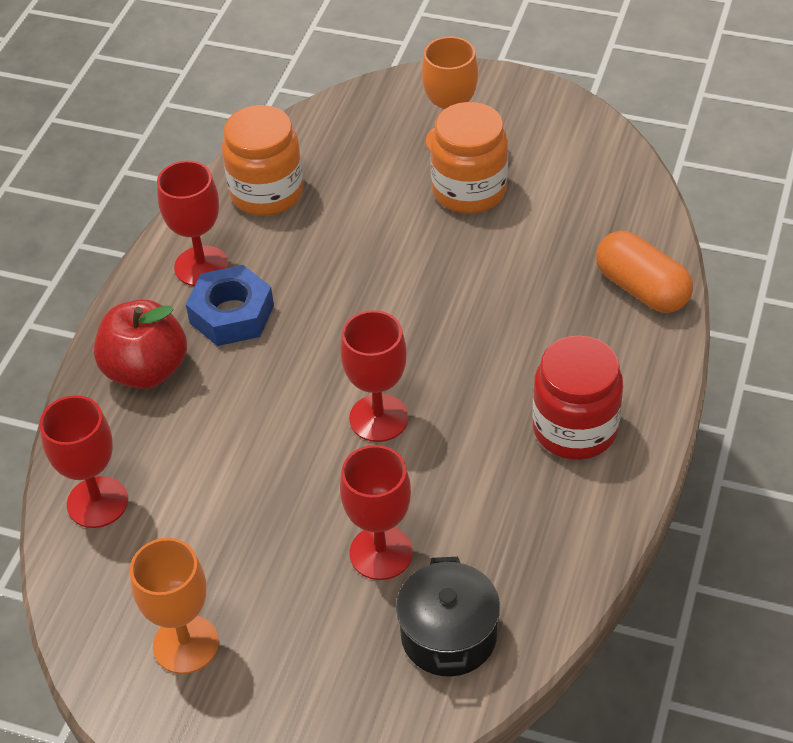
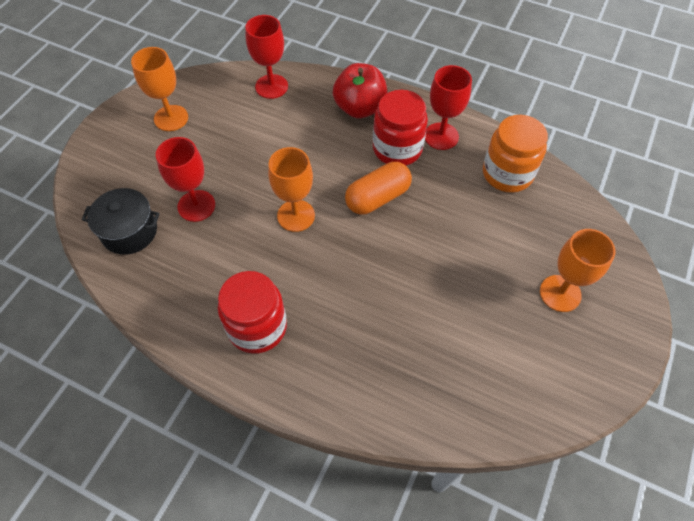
camera: 95 degrees right, 10 degrees up
(231, 314) = (397, 149): blue nut -> red jar
(379, 418) = (296, 215): red goblet -> orange goblet
(469, 190) = (502, 297): orange jar -> none
(641, 289) = (381, 403): orange capsule -> orange capsule (377, 198)

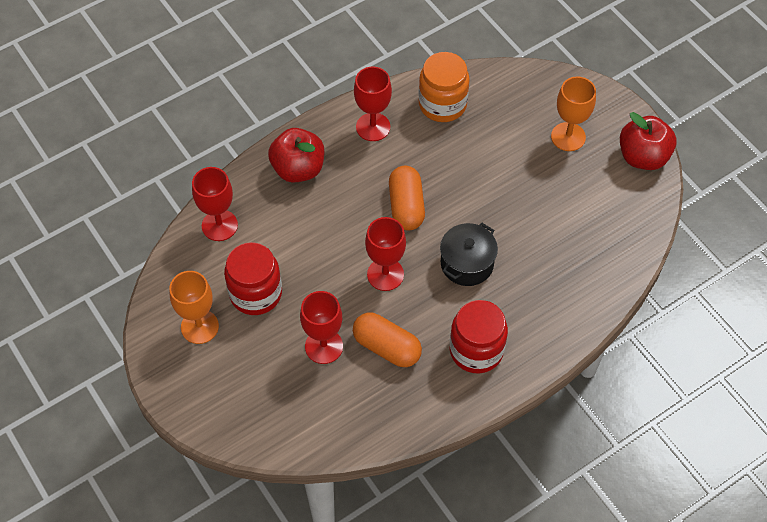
camera: 60 degrees left, 0 degrees up
(129, 231) = (317, 411): black pot -> black pot (467, 263)
(221, 252) = (387, 347): none -> orange capsule
(296, 215) = (385, 274): orange goblet -> red goblet
(397, 149) = (364, 165): red jar -> red jar (256, 293)
(596, 378) = (643, 157): none -> red apple

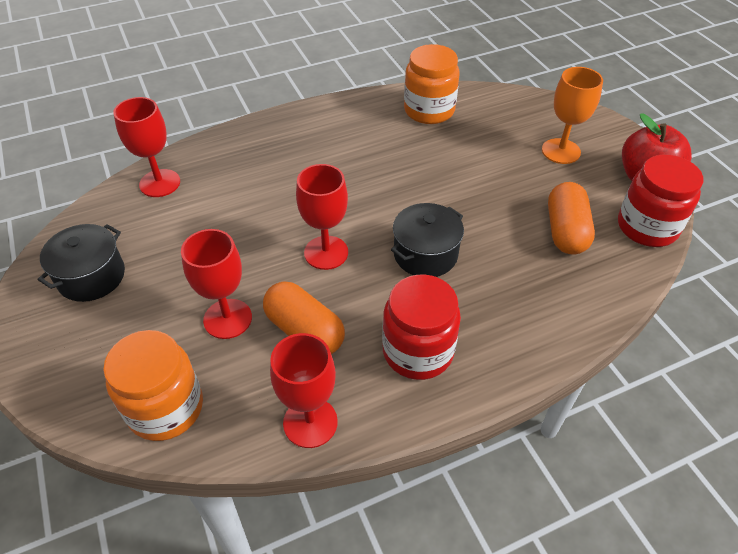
camera: 10 degrees right, 10 degrees down
(199, 327) = (91, 276): orange goblet -> black pot
(256, 293) = (170, 252): red jar -> red jar (647, 227)
(298, 169) = (262, 145): red apple -> none
(302, 424) = (166, 408): none -> orange jar
(373, 127) = (352, 120): red goblet -> red goblet (310, 422)
(406, 206) = (368, 191): orange capsule -> orange capsule (565, 231)

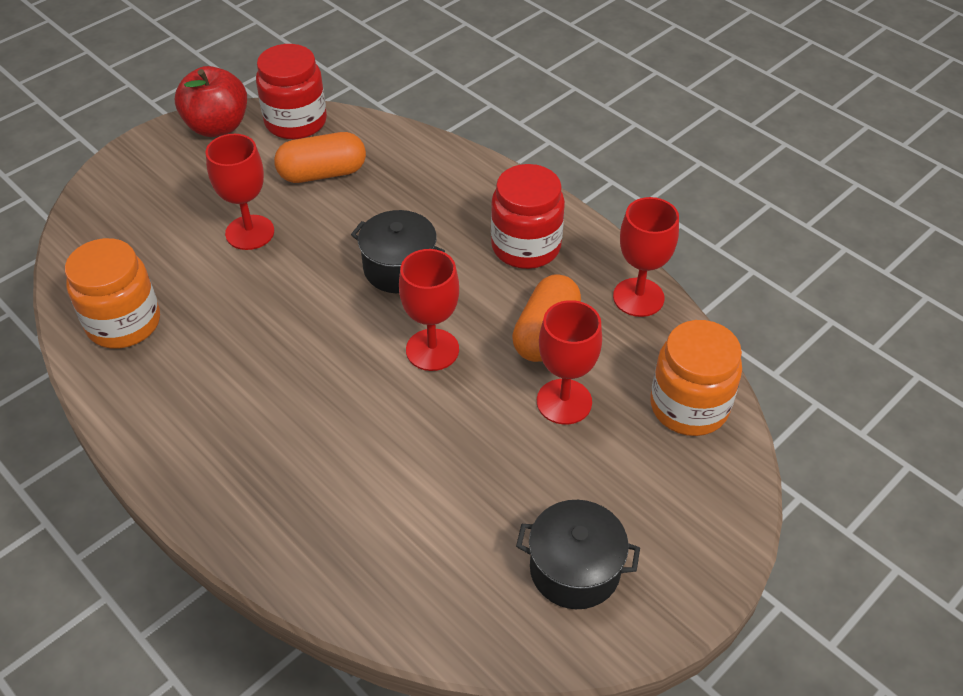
camera: 110 degrees left, 0 degrees up
(160, 183) = (377, 582): red goblet -> red goblet (250, 232)
(561, 151) = (186, 191): orange goblet -> none

